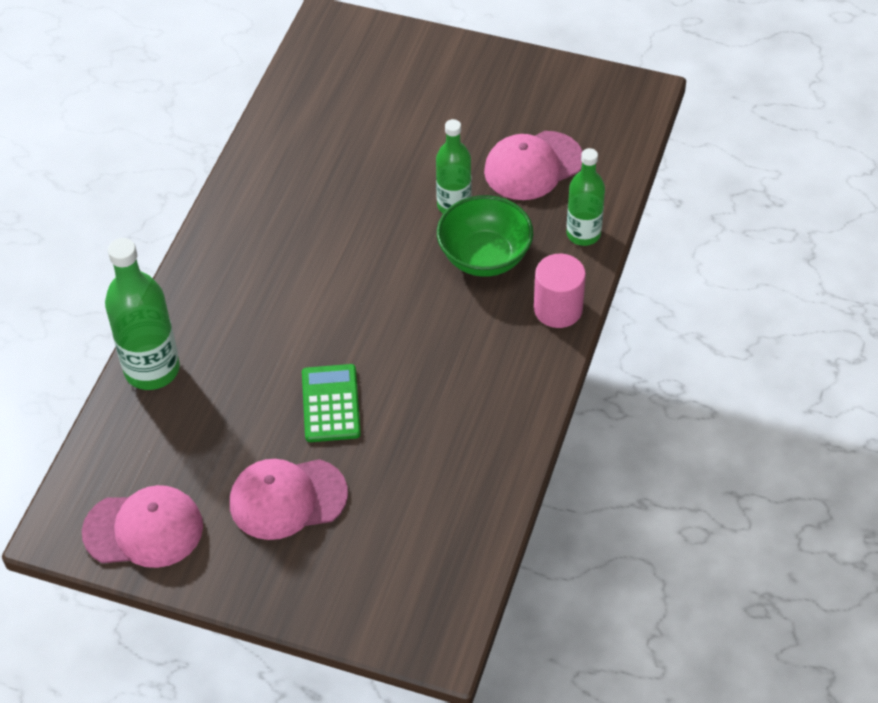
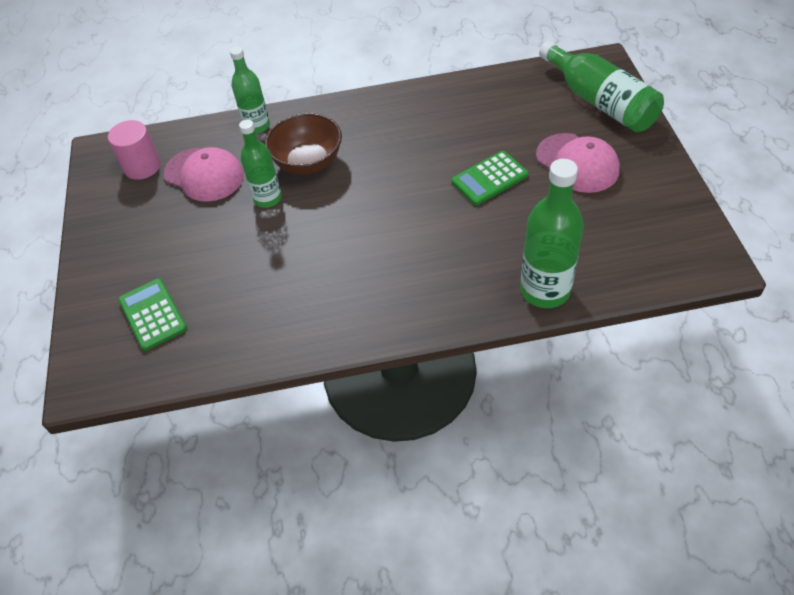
camera: 115 degrees left, 0 degrees up
(144, 529) = (668, 219): pink cap -> none
(367, 81) = (153, 314): none -> green calculator
(368, 589) = (600, 101): none -> green bottle
(484, 257) = (308, 162): green bowl -> brown bowl
(558, 309) = (331, 112): pink cylinder -> pink cylinder (142, 167)

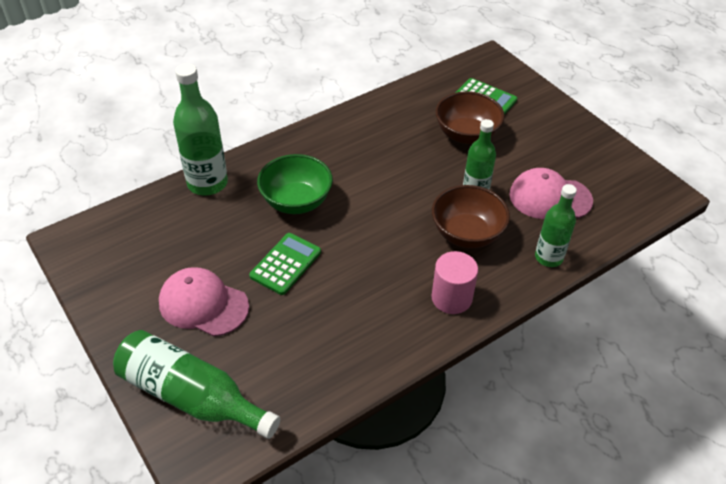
camera: 150 degrees right, 5 degrees down
(142, 167) = (612, 190): pink cylinder -> pink cylinder (451, 298)
(219, 268) = (466, 135): none -> brown bowl
(452, 239) = (296, 201): none -> green bowl

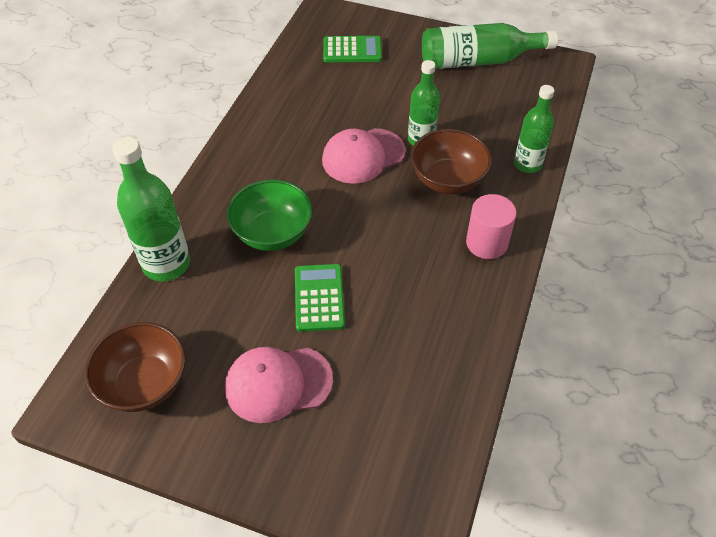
camera: 35 degrees left, 5 degrees up
(191, 396) = (351, 476): green bottle -> green bottle (478, 61)
(466, 135) = (367, 91): brown bowl -> brown bowl (144, 383)
(550, 197) = (483, 112): pink cap -> pink cap (363, 156)

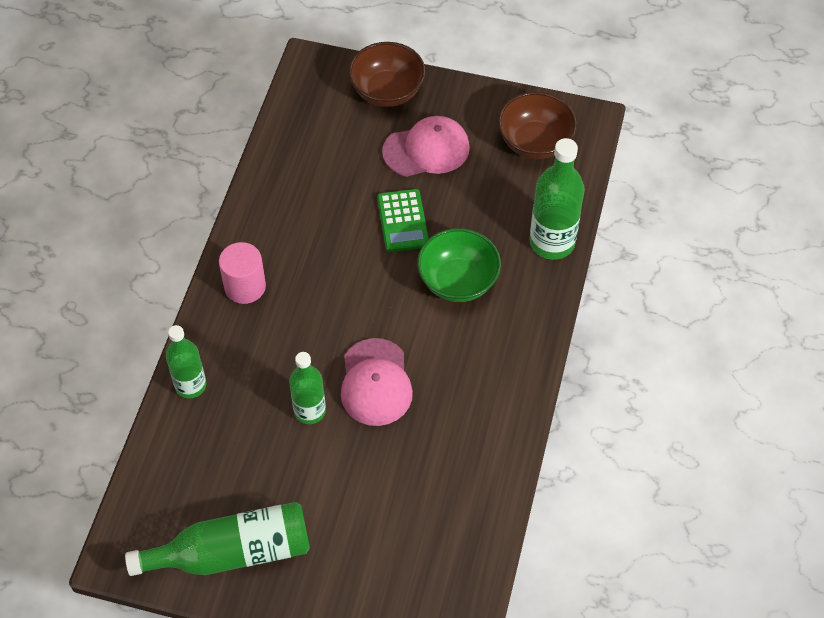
camera: 175 degrees right, 5 degrees up
(352, 50) = (404, 559): green calculator -> none
(363, 156) = (375, 383): pink cap -> pink cap turned 120 degrees clockwise
(447, 180) = (281, 358): brown bowl -> brown bowl (387, 91)

